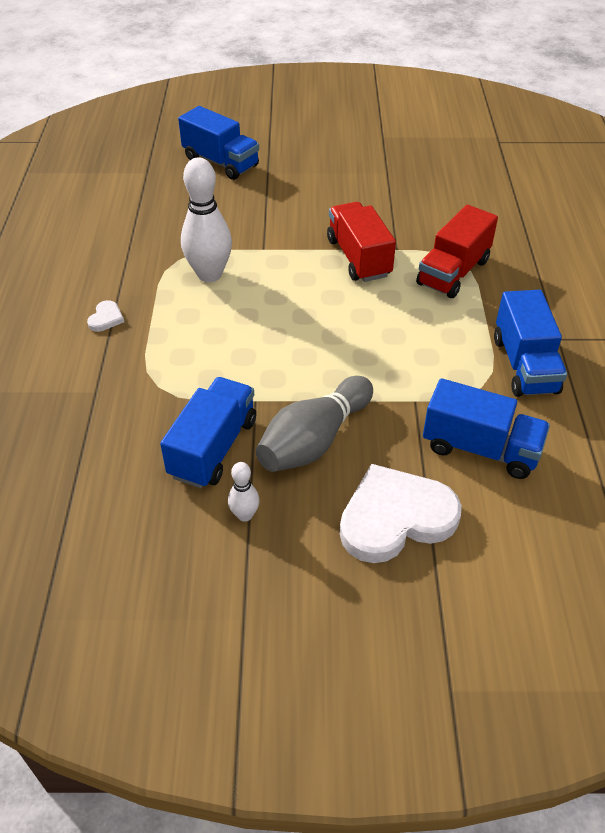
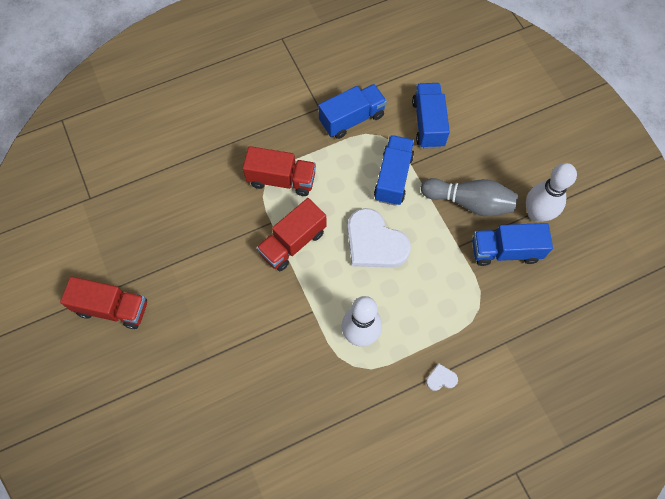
camera: 115 degrees left, 20 degrees up
(221, 162) = (207, 406): blue truck -> blue truck (393, 177)
(244, 515) = (536, 214): white bowling pin -> white bowling pin, size x2.07
(361, 133) = (112, 308): none -> red truck
(395, 517) = (495, 147): white heart -> white heart (374, 243)

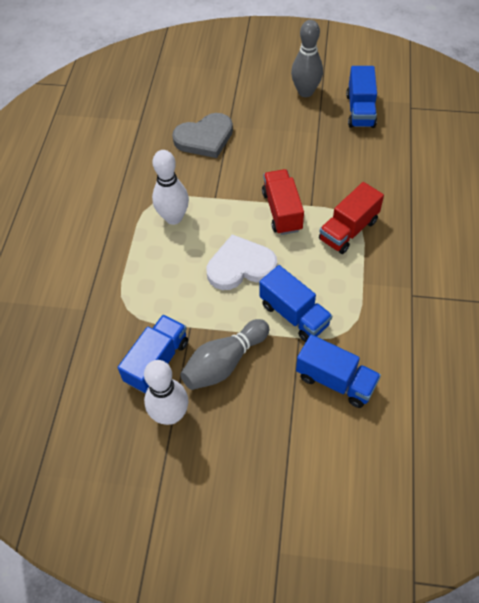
camera: 125 degrees right, 10 degrees down
(112, 308) = (305, 92): red truck -> grey bowling pin
(239, 372) = (204, 138): none -> grey heart
(352, 119) = (382, 315): blue truck -> blue truck (360, 110)
(441, 378) = (98, 249): white heart -> none

